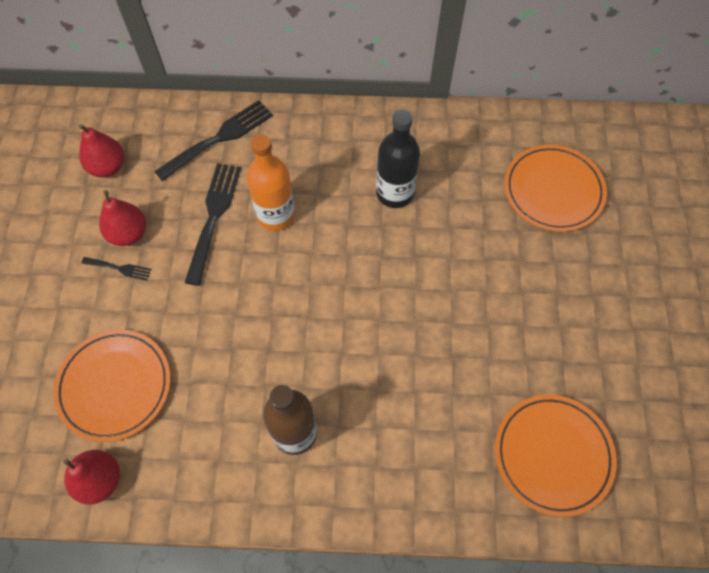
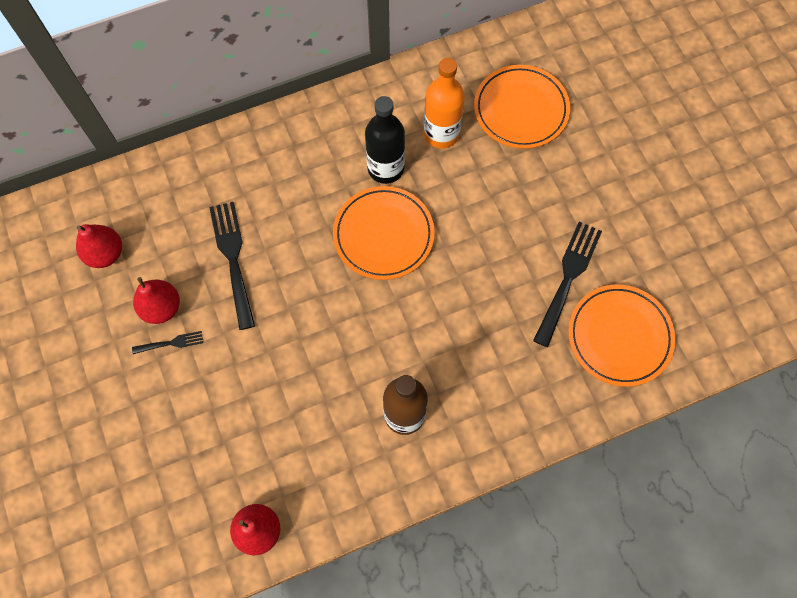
camera: 25 degrees left, 5 degrees up
(115, 386) = (226, 447): orange plate -> orange plate (383, 235)
(219, 139) = (198, 183): black fork -> black fork (568, 278)
(276, 215) = (289, 233): orange bottle -> orange bottle (441, 134)

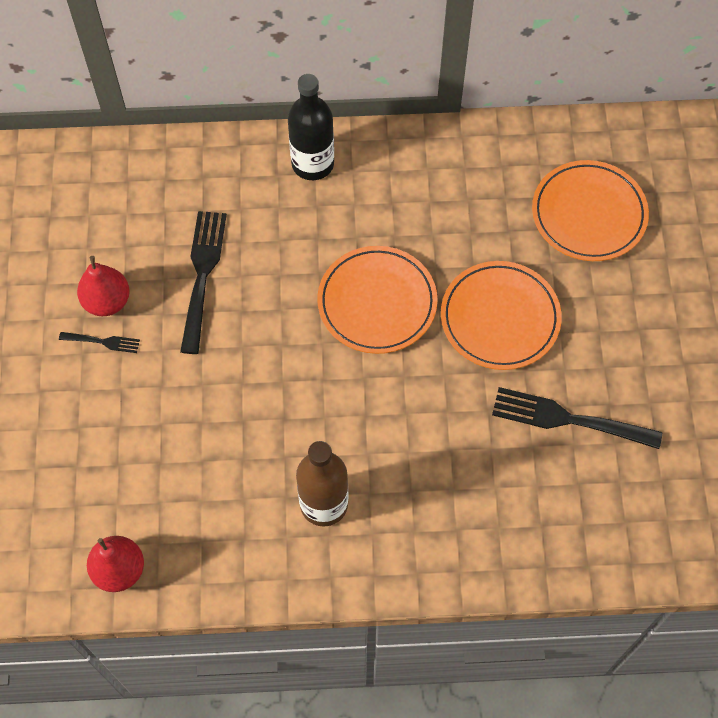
camera: 20 degrees right, 5 degrees down
(105, 254) = (70, 225): red pear -> none
(385, 168) = (408, 231): black bottle -> black bottle (312, 164)
(441, 134) = (486, 212): orange bottle -> none
(568, 278) = (568, 419): black fork -> black fork turned 120 degrees counterclockwise
(619, 336) = (602, 503): orange plate -> orange plate (500, 318)

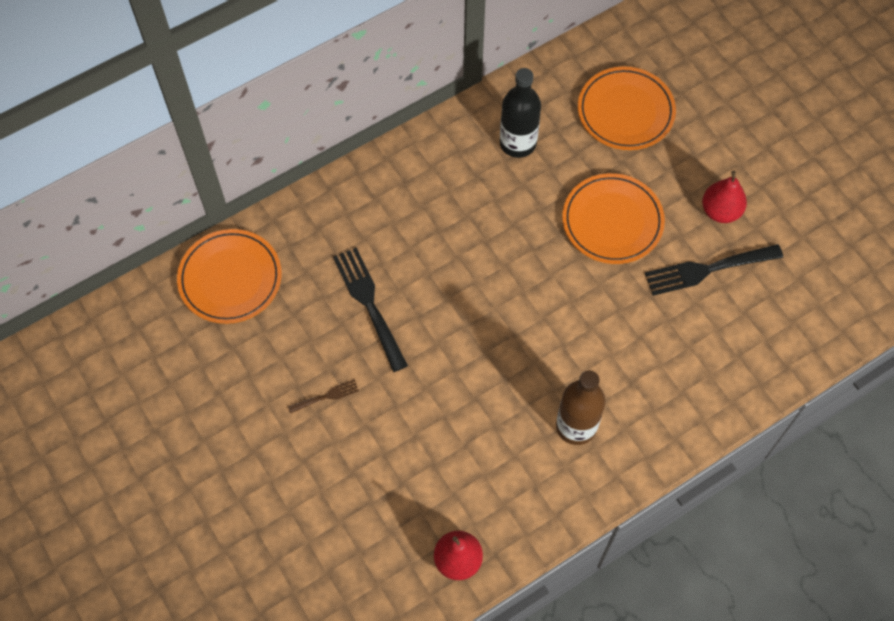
camera: 30 degrees left, 0 degrees up
(103, 342) = (326, 396): black fork -> brown fork
(107, 301) = (308, 363): red pear -> red pear (720, 211)
(312, 164) = (397, 175): black bottle -> black bottle (518, 143)
(377, 302) = (516, 256): orange plate -> orange plate (230, 279)

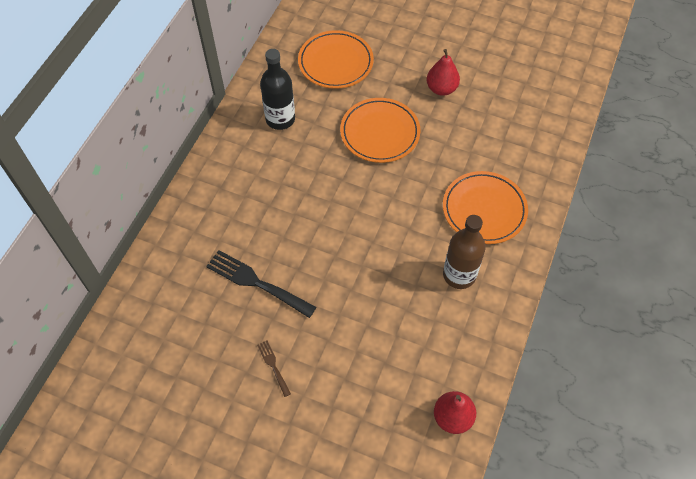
camera: 35 degrees left, 5 degrees down
(230, 279) = (138, 328): orange plate -> orange plate (484, 210)
(326, 396) = (273, 366): brown fork -> brown fork turned 60 degrees counterclockwise
(707, 269) = (462, 127): black fork -> none

